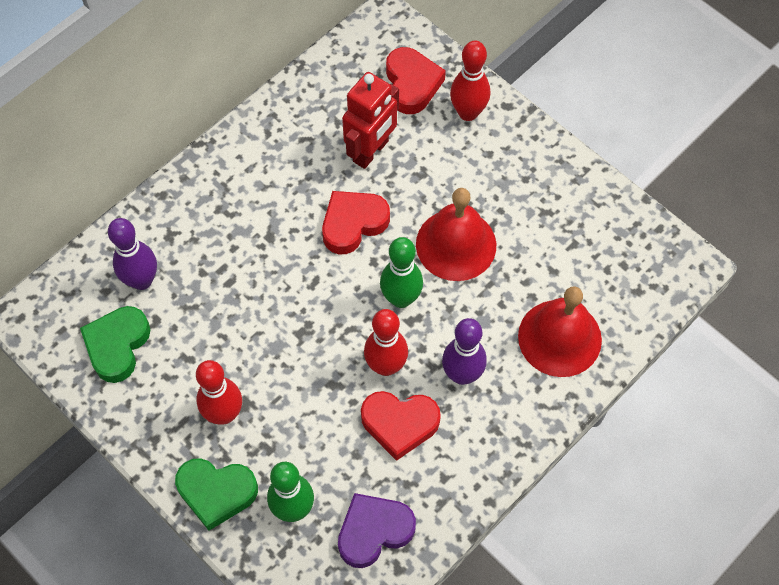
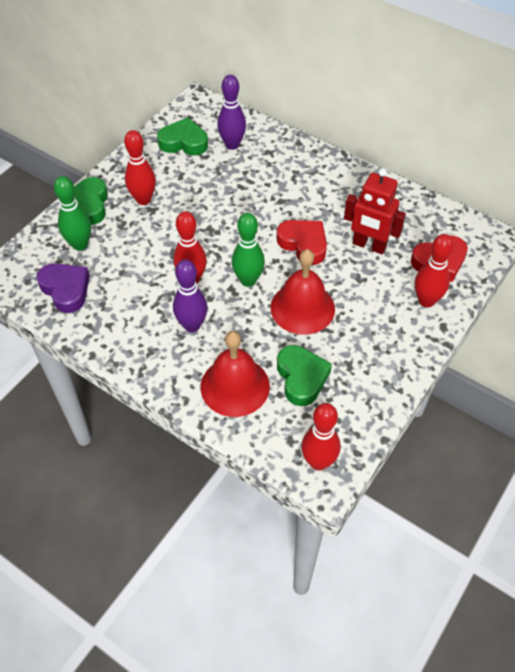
camera: 80 degrees right, 10 degrees down
(399, 424) = (147, 293): red heart -> none
(557, 264) = (301, 378): none -> green heart
(667, 268) = (318, 462): none -> red bowling pin

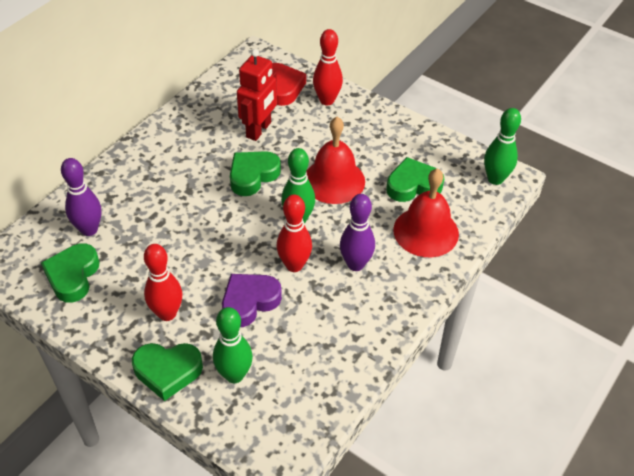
camera: 90 degrees left, 5 degrees down
(66, 289) = (305, 383): purple heart -> purple heart (249, 302)
(303, 244) = (253, 176): red heart -> green heart
(318, 462) = (495, 179): red bowling pin -> green bowling pin

